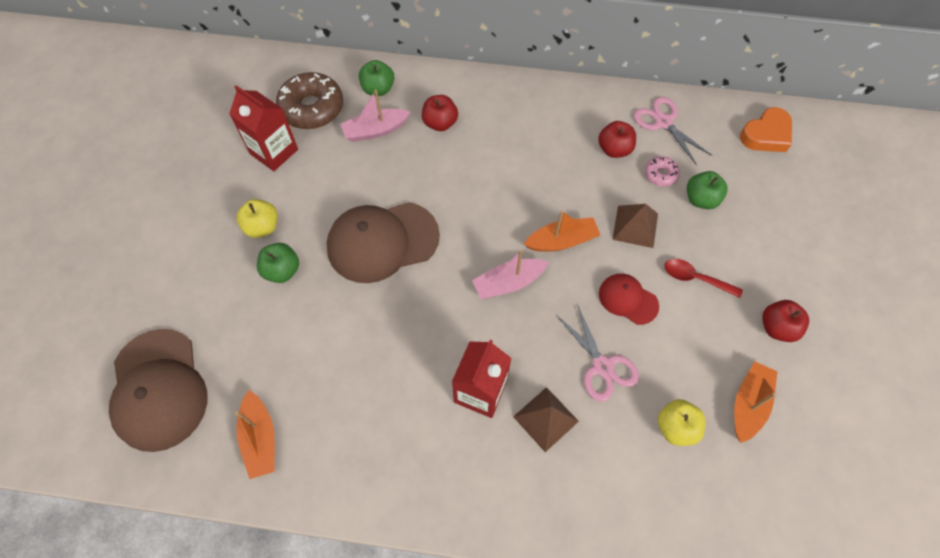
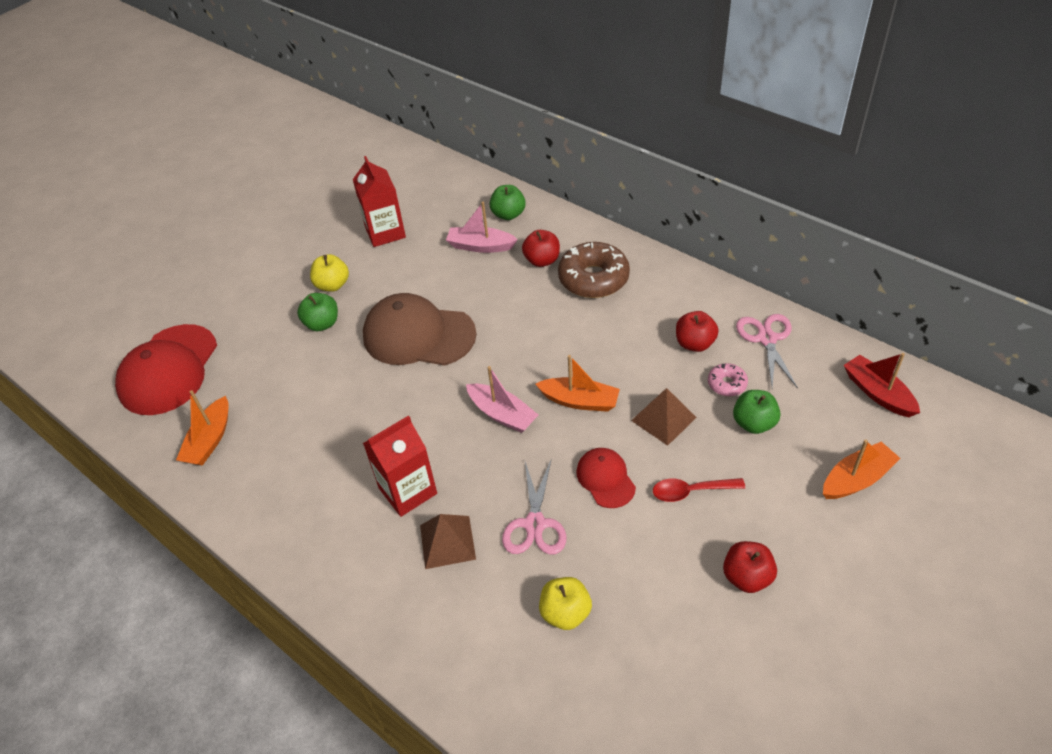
camera: 35 degrees right, 15 degrees down
(158, 389) = (168, 370): brown cap -> red cap
(312, 108) = (441, 210): brown donut -> brown donut (593, 278)
(508, 283) = (502, 414): pink boat -> pink boat turned 150 degrees counterclockwise
(695, 278) = (691, 491): red spoon -> red spoon turned 60 degrees counterclockwise
(748, 404) = (658, 631): orange boat -> orange boat (856, 479)
(766, 135) = (878, 393): orange heart -> red boat

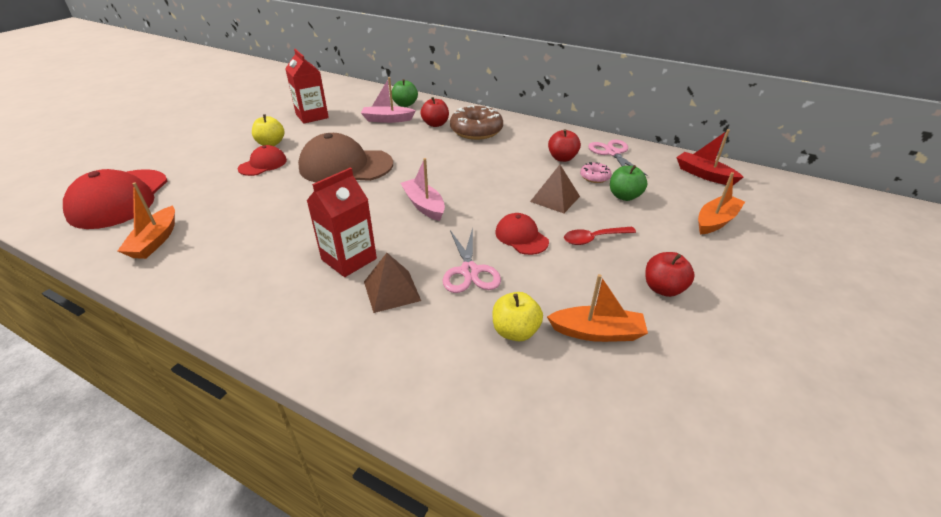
camera: 15 degrees left, 10 degrees down
(322, 324) = (263, 164): green apple -> red cap
(502, 414) = (424, 205): pink boat -> pink boat turned 150 degrees counterclockwise
(579, 401) = (485, 193): orange boat -> orange boat (597, 332)

